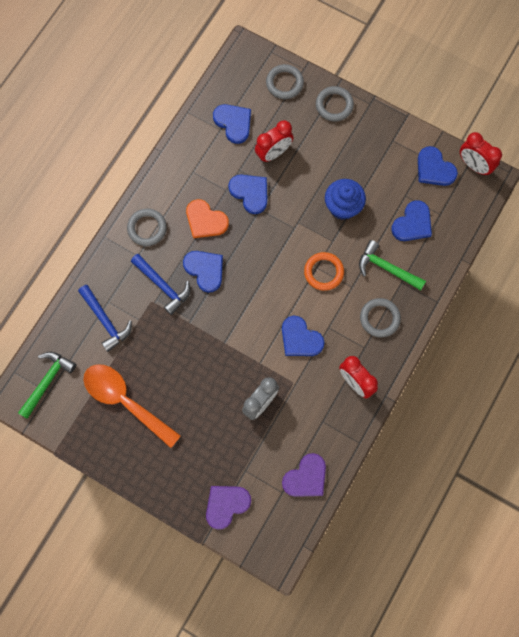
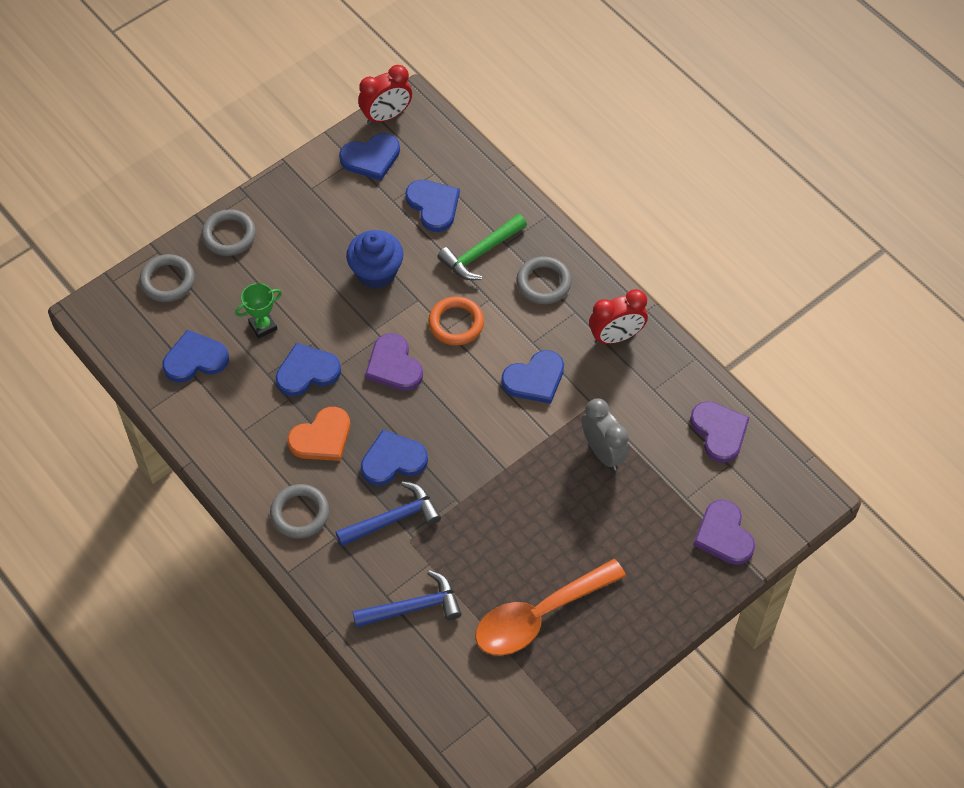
camera: 70 degrees left, 15 degrees down
(47, 381) = (472, 710): green hammer -> none
(273, 153) = (263, 326): red clock -> green trophy
(275, 244) = (394, 365): none -> purple heart

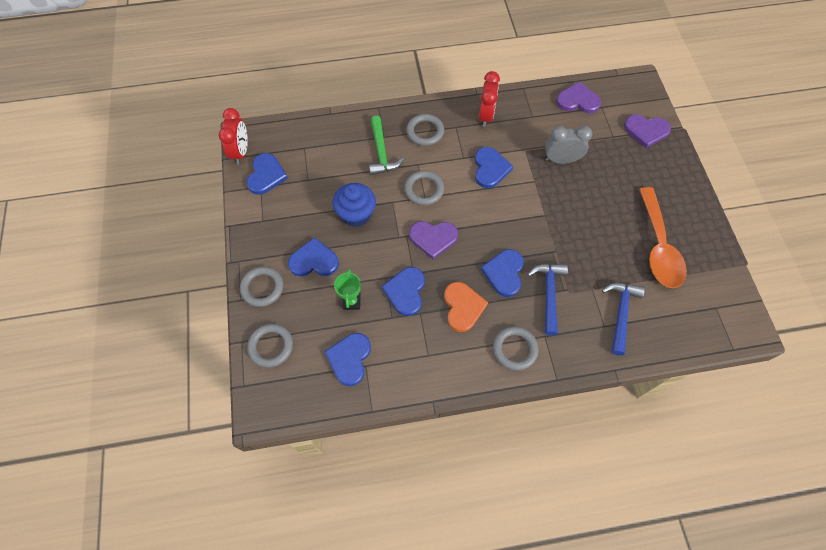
camera: 60 degrees left, 5 degrees up
(433, 205) = (328, 159): blue heart -> blue heart (314, 261)
(456, 323) = (424, 189): orange ring -> grey ring

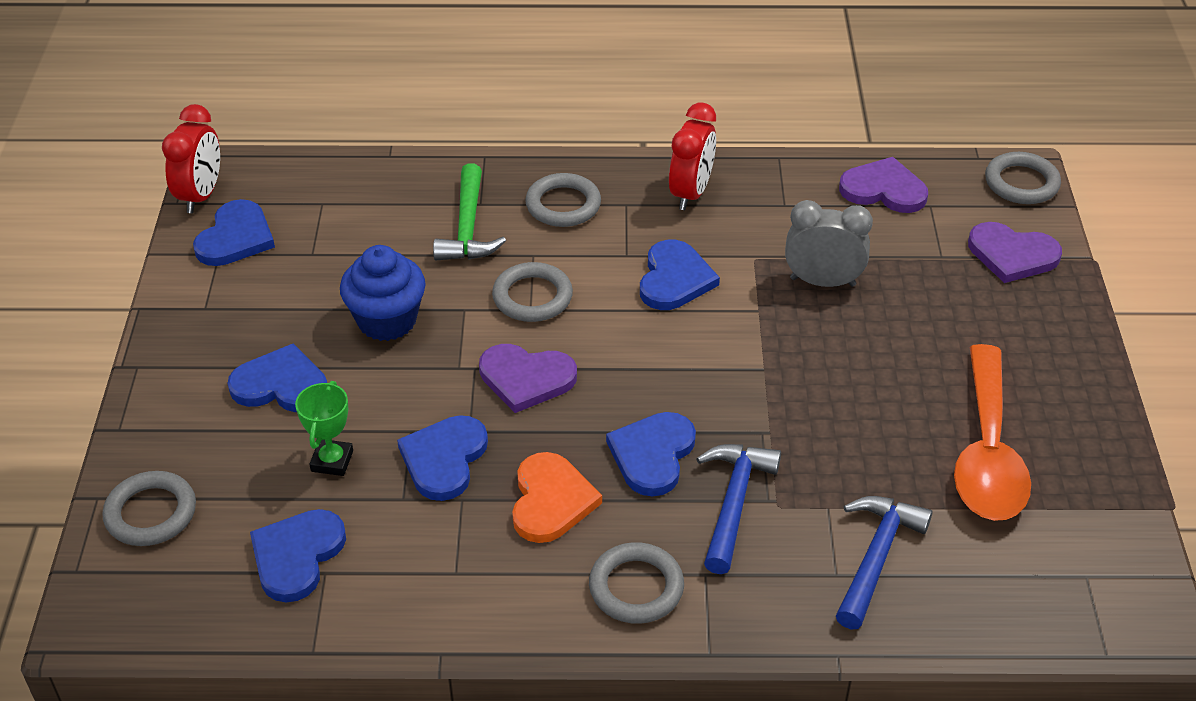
camera: 10 degrees right, 20 degrees down
(262, 288) = (167, 415): grey ring -> grey ring (1021, 183)

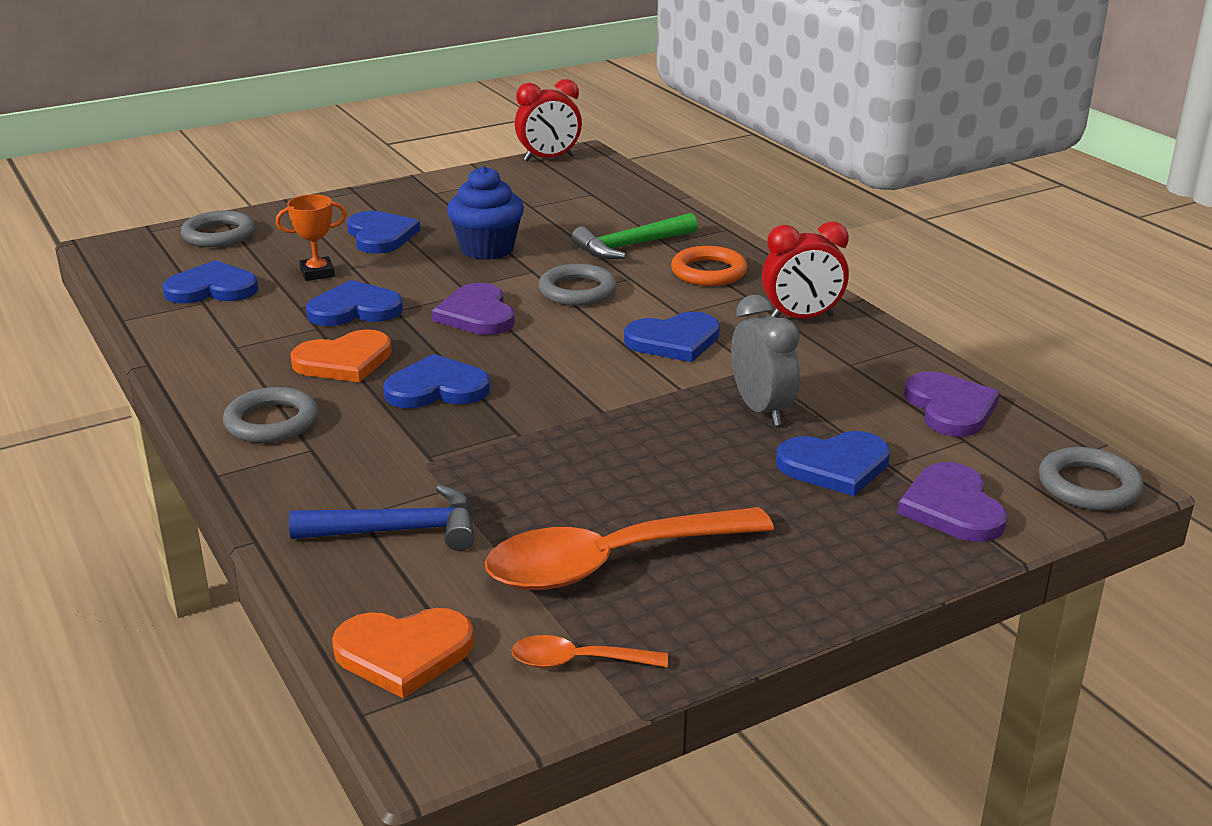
camera: 60 degrees right, 15 degrees down
(235, 237) = (518, 180): blue heart -> blue heart (835, 466)
(332, 461) = (317, 273): green trophy -> orange trophy
(563, 205) = (708, 272): grey ring -> orange ring
(734, 503) = (410, 440): blue hammer -> none
(1044, 608) = (403, 653): none -> orange heart
(1098, 516) = (577, 661): none -> orange spoon

